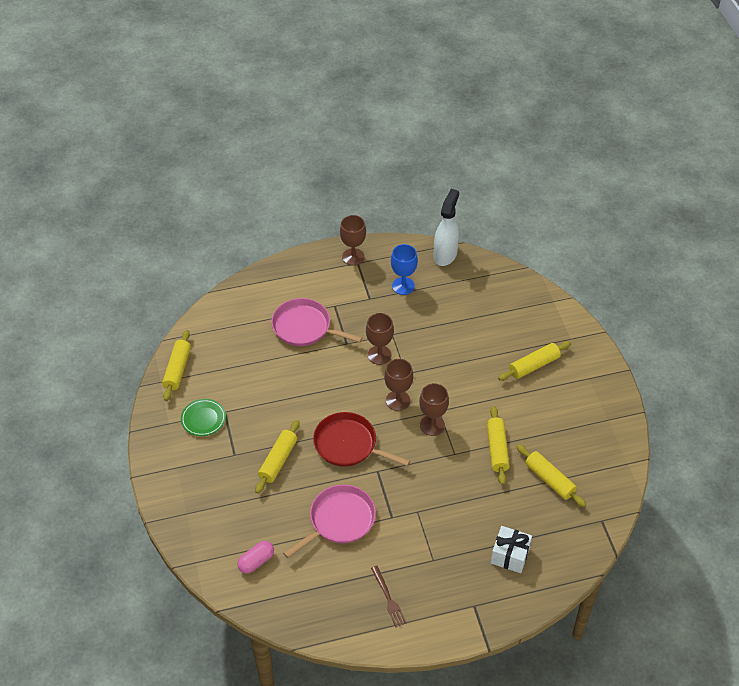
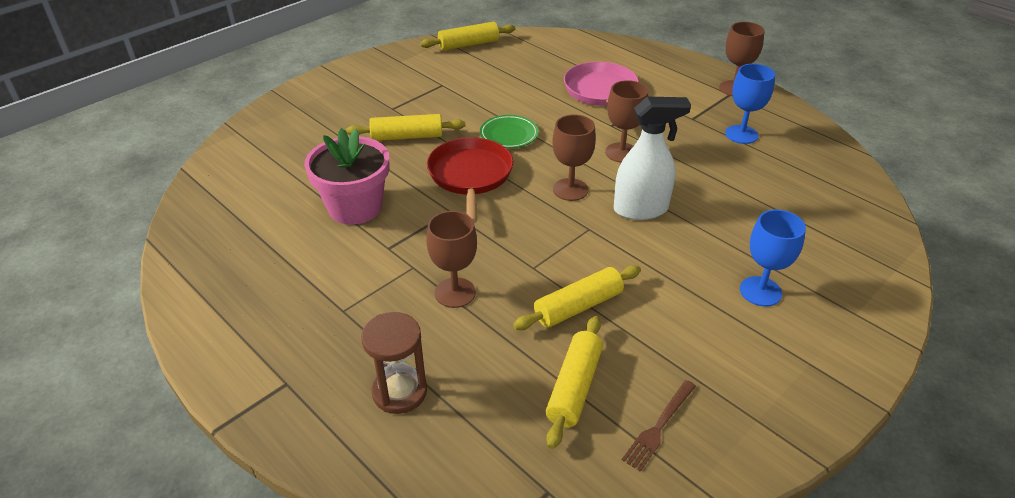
camera: 60 degrees right, 10 degrees down
(203, 419) = (422, 77): green plate -> green plate (509, 135)
(256, 561) = (259, 169): pink capsule -> none
(339, 520) = (355, 207): pink pan -> pink flower pot
(388, 598) = (257, 290): brown fork -> brown fork (659, 427)
(432, 425) = (560, 231): brown goblet -> brown goblet (455, 293)
(445, 254) = (831, 148): white spray bottle -> white spray bottle (641, 209)
(510, 555) = (399, 392): white gift -> brown hourglass
(534, 365) = (760, 291): yellow rolling pin -> blue goblet

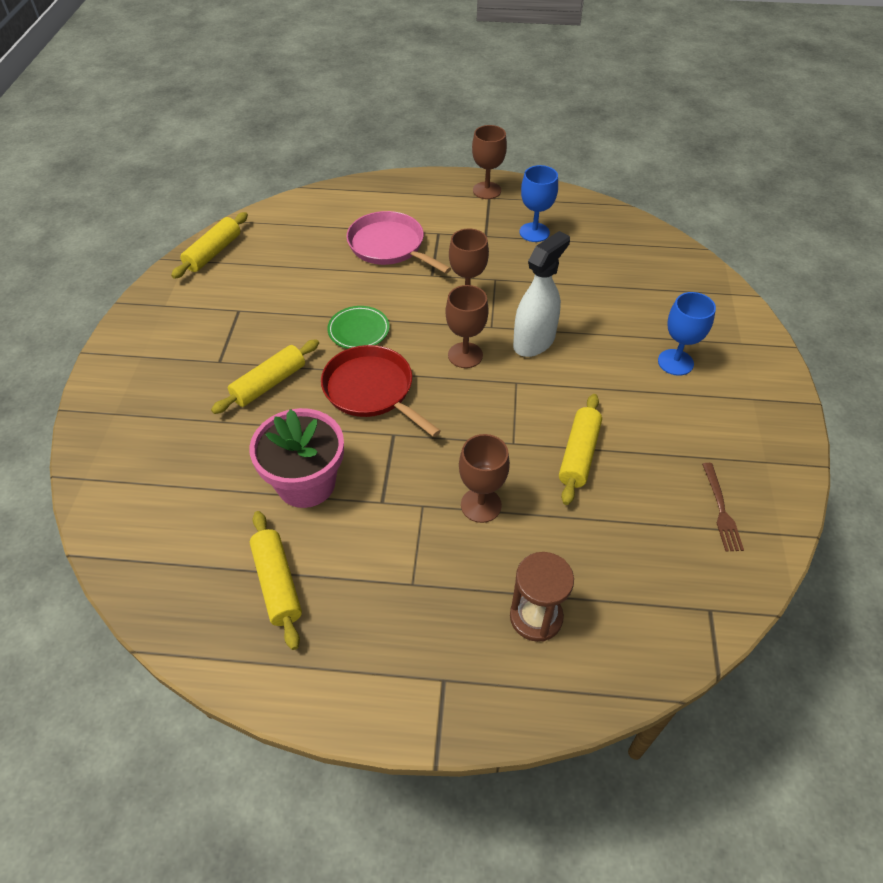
camera: 40 degrees left, 10 degrees up
(574, 387) = (644, 520): yellow rolling pin -> yellow rolling pin (277, 583)

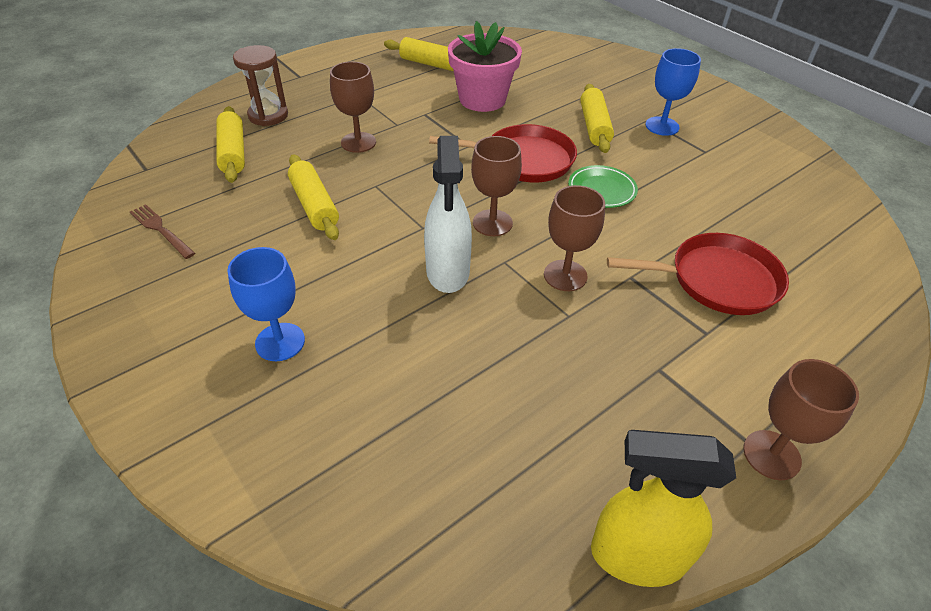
camera: 135 degrees right, 5 degrees down
(213, 253) = (816, 176): yellow rolling pin -> yellow rolling pin (233, 152)
(389, 246) = (718, 280): pink pan -> red pan
(534, 232) = (617, 421): blue goblet -> blue goblet (662, 126)
(583, 201) = (637, 556): none -> yellow spray bottle

